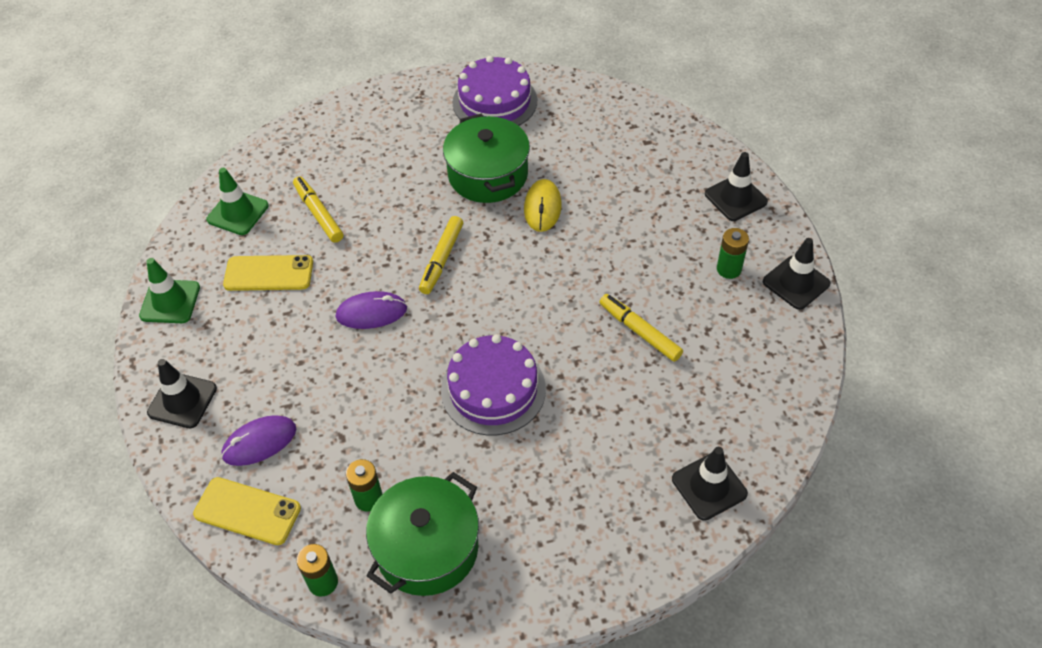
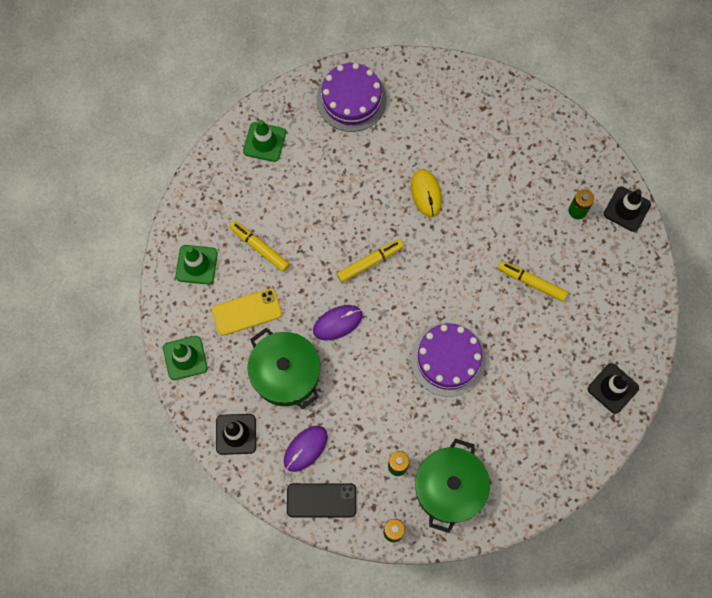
camera: 20 degrees left, 20 degrees up
(247, 511) = (321, 500): yellow phone -> black phone
(377, 118) = (264, 142): none -> green traffic cone
(442, 259) = (370, 262): yellow marker -> yellow marker turned 120 degrees counterclockwise
(488, 175) = (373, 174): green pot -> green pot (285, 373)
(735, 198) = (564, 144): black traffic cone -> none

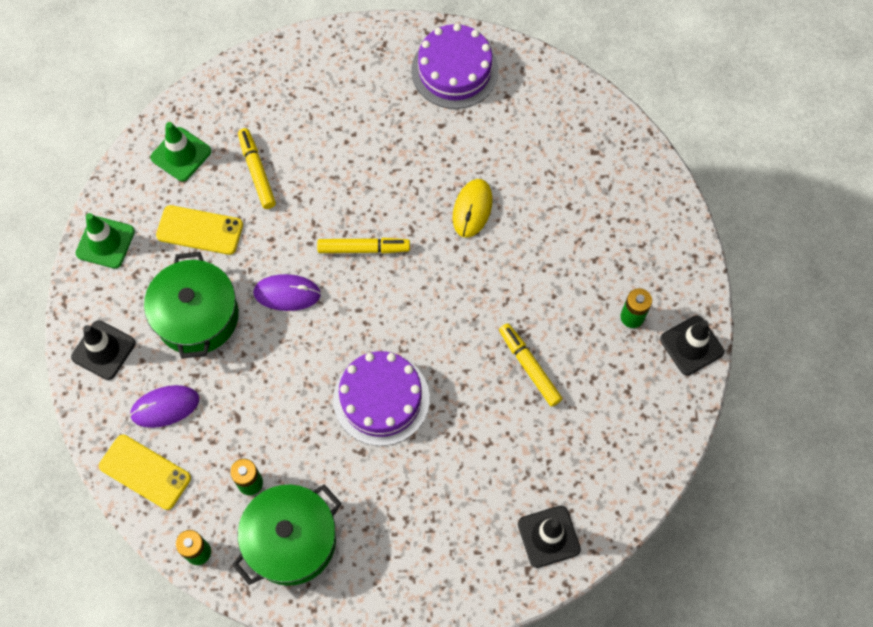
camera: 30 degrees right, 5 degrees down
(264, 142) = (334, 67): green traffic cone -> none
(321, 500) = (145, 472): black phone -> yellow phone

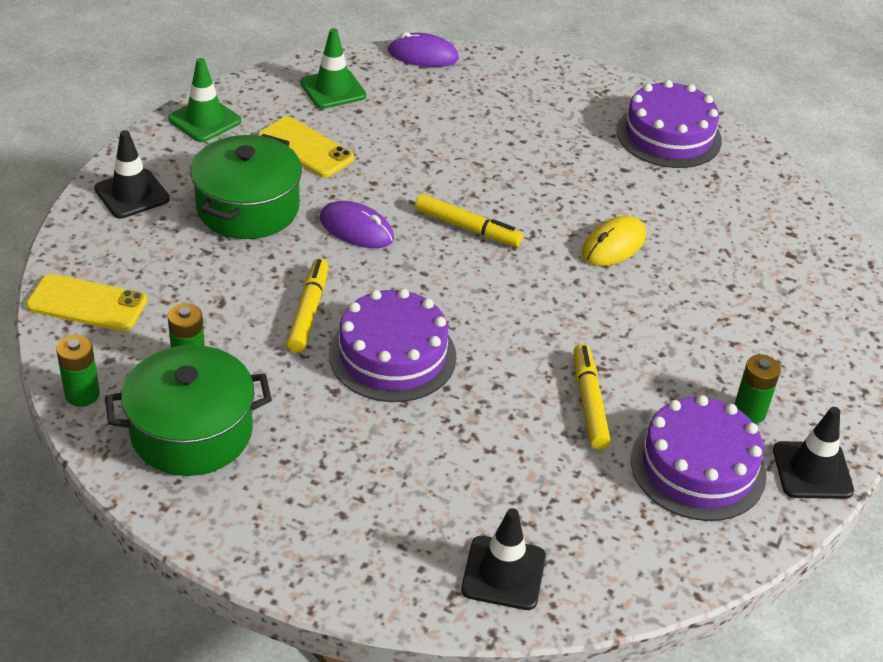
camera: 25 degrees right, 25 degrees down
(145, 472) = (87, 303): yellow phone -> yellow phone turned 45 degrees counterclockwise
(165, 407) = (154, 262): purple mouse -> purple mouse (423, 55)
(257, 172) = (399, 129): yellow marker -> yellow marker (308, 311)
(622, 383) = (698, 467): none -> purple cake

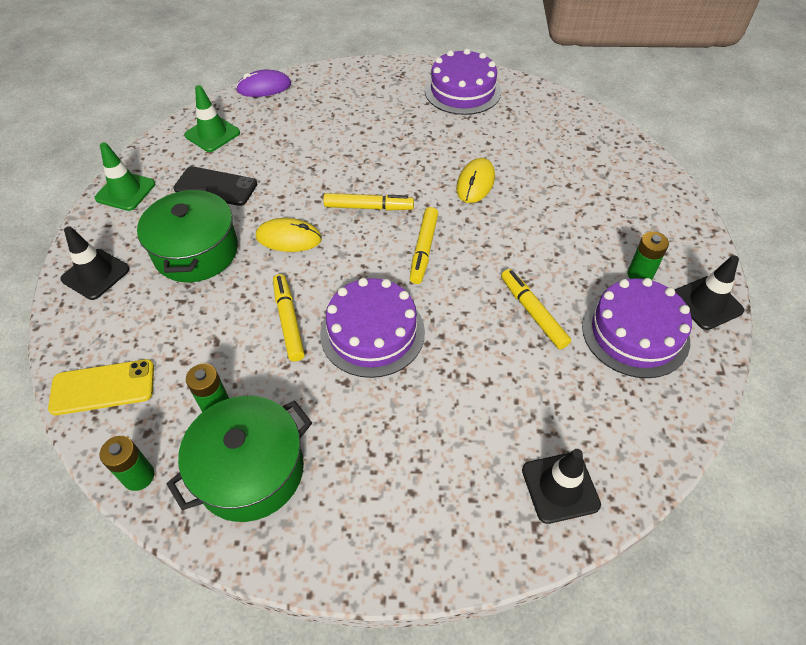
camera: 20 degrees left, 10 degrees up
(305, 148) = (215, 186): yellow phone -> black phone
(356, 229) = (289, 238): purple mouse -> yellow mouse
(504, 294) = (424, 249): none -> yellow marker

